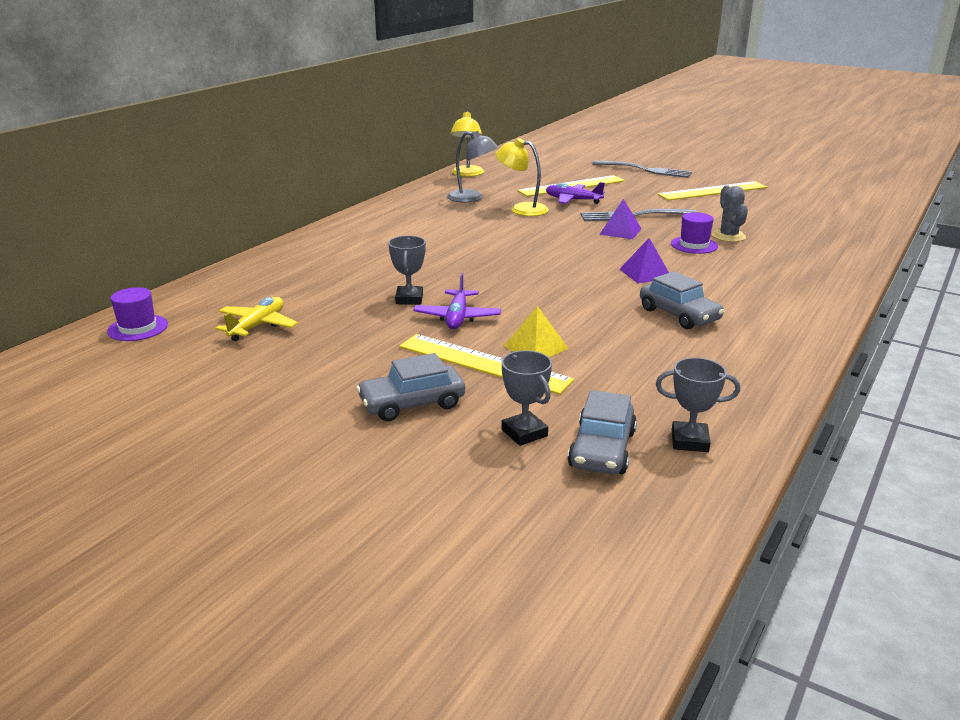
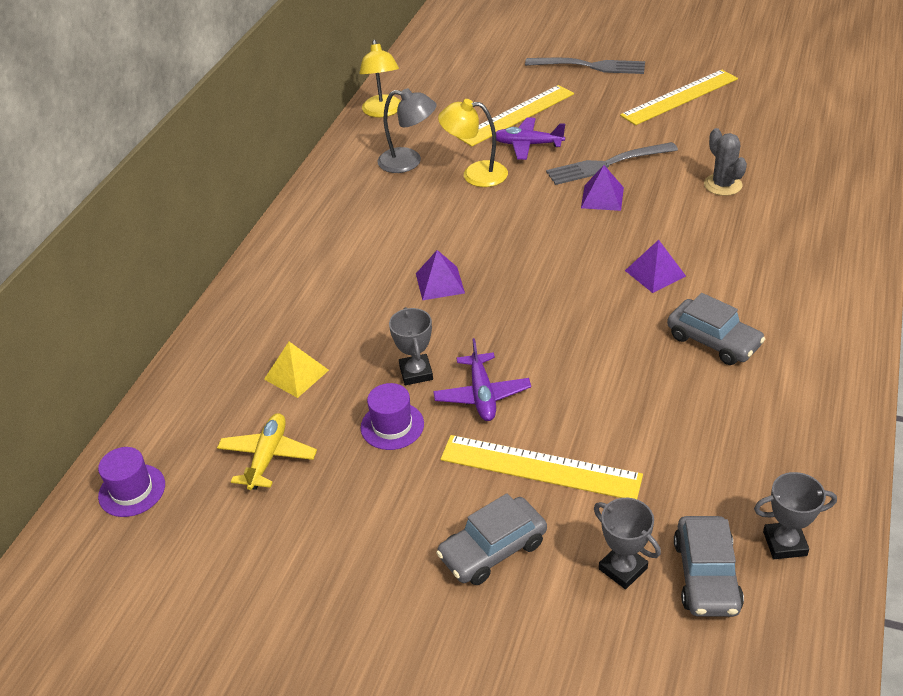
camera: 10 degrees left, 15 degrees up
(459, 257) = (440, 283): none -> purple pyramid
(535, 347) = (584, 428): yellow pyramid -> yellow pyramid (296, 374)
(694, 245) = (690, 209): purple hat -> purple hat (392, 426)

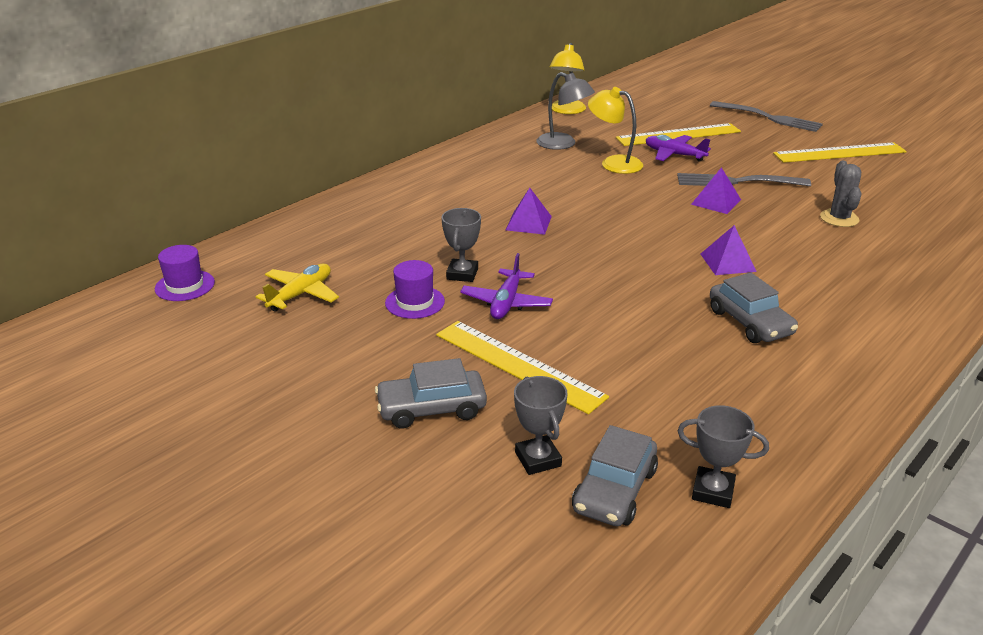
camera: 20 degrees right, 10 degrees down
(296, 374) = (366, 250): yellow pyramid -> none

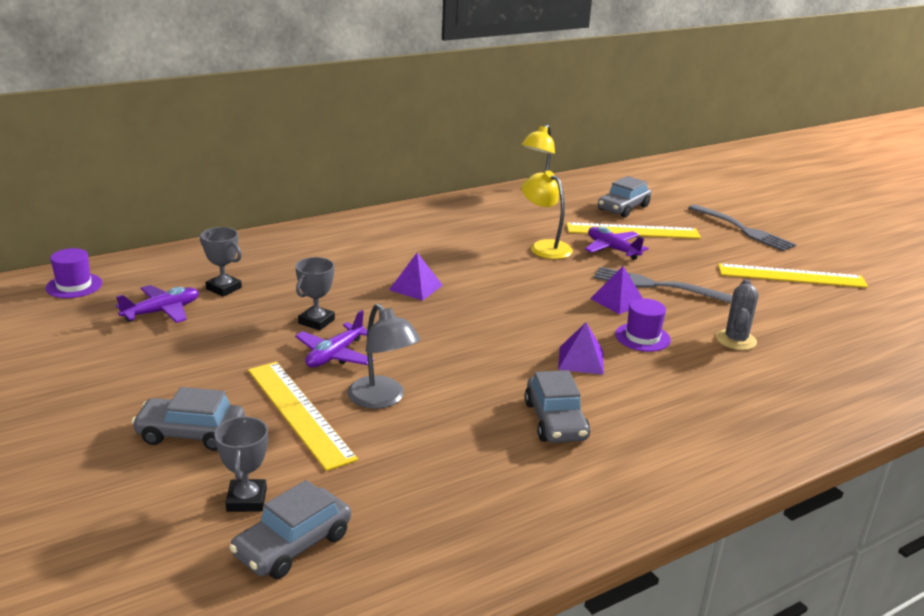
camera: 15 degrees right, 5 degrees down
(301, 294) = (162, 312): yellow plane -> purple plane
(415, 302) = (253, 338): purple hat -> purple hat (642, 337)
(563, 144) = (509, 221): grey lamp -> grey lamp (382, 399)
(653, 115) = (623, 208): none -> grey car
(713, 491) = (384, 569): grey trophy -> grey trophy (223, 288)

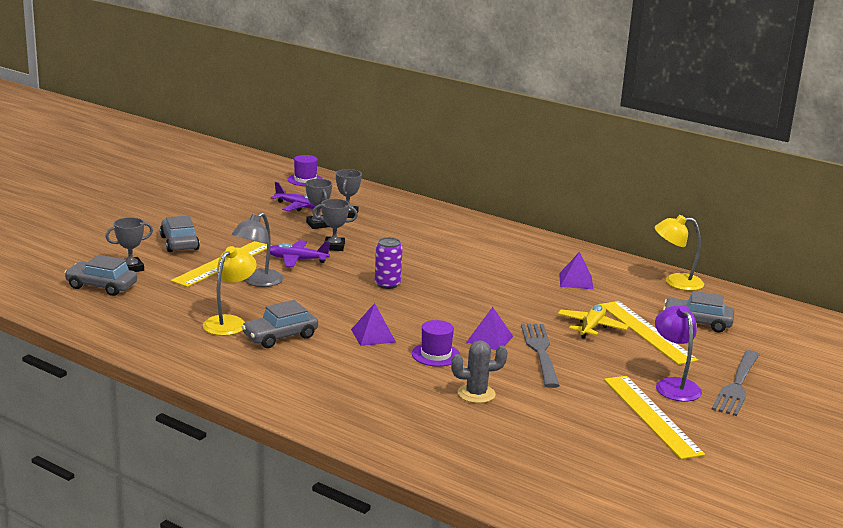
camera: 65 degrees right, 5 degrees down
(236, 314) = (318, 224): none -> grey trophy
(416, 287) = (419, 266): purple pyramid -> purple pyramid (576, 281)
(451, 317) = (387, 284): none -> purple can
(544, 247) = (555, 299): yellow lamp -> yellow lamp (229, 322)
(612, 249) = (591, 327): purple plane -> yellow plane
(737, 251) = (674, 385): none -> purple lamp

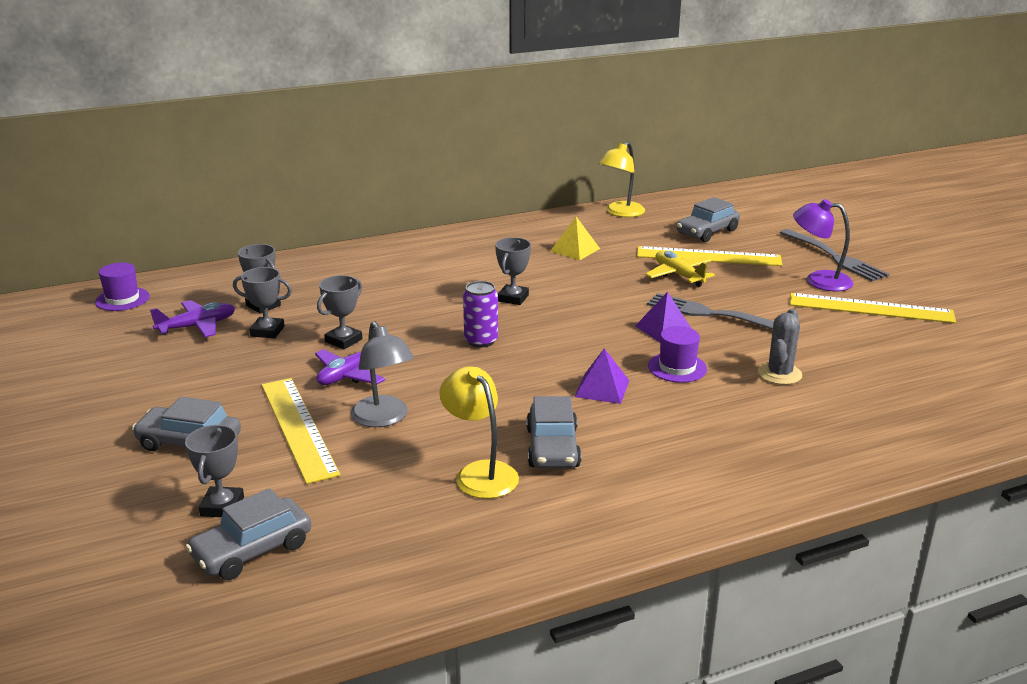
camera: 55 degrees left, 5 degrees up
(463, 279) = (513, 298): none -> grey trophy
(576, 281) = (575, 249): purple pyramid -> yellow pyramid

